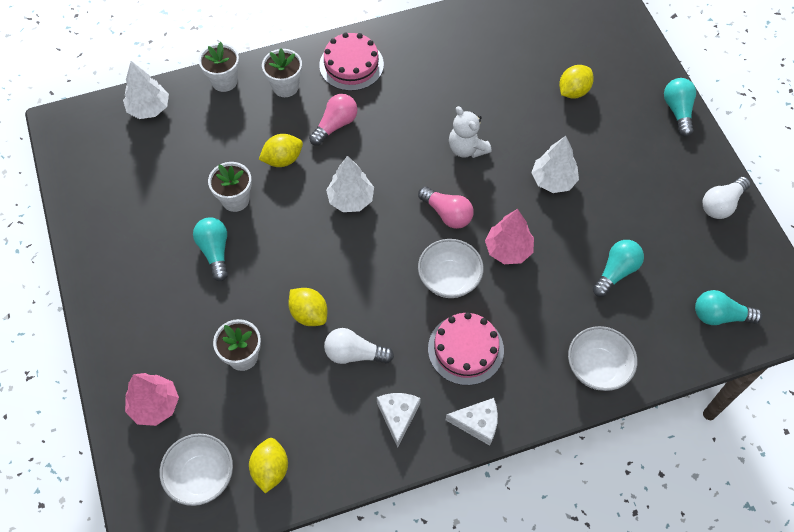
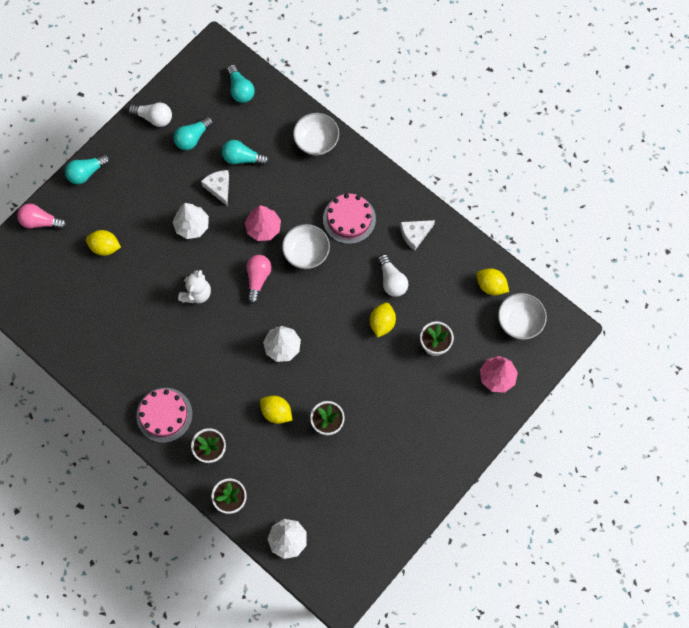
camera: 120 degrees left, 10 degrees up
(215, 251) = (374, 411): turquoise light bulb -> turquoise light bulb (193, 138)
(270, 469) = (491, 286): yellow lemon -> yellow lemon turned 60 degrees clockwise
(335, 125) = (226, 393): pink light bulb -> pink light bulb (41, 222)
(477, 423) = (392, 189): white cheese -> white cheese (219, 187)

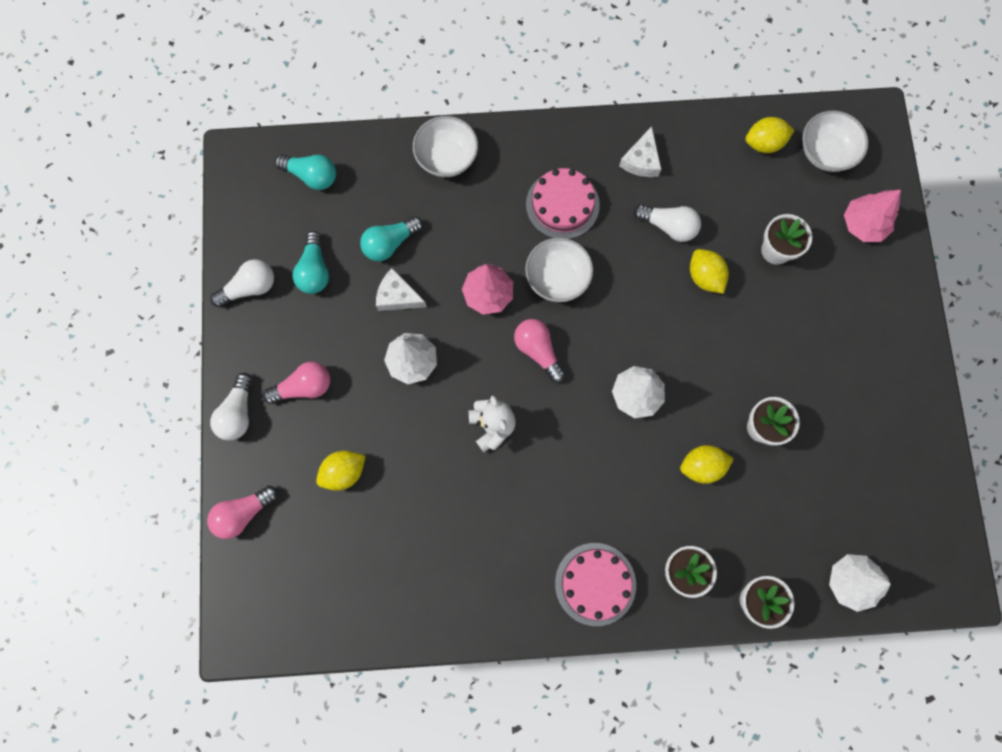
camera: 45 degrees left, 5 degrees up
(87, 172) = (238, 413): turquoise light bulb -> white light bulb
(129, 189) = (304, 387): none -> pink light bulb

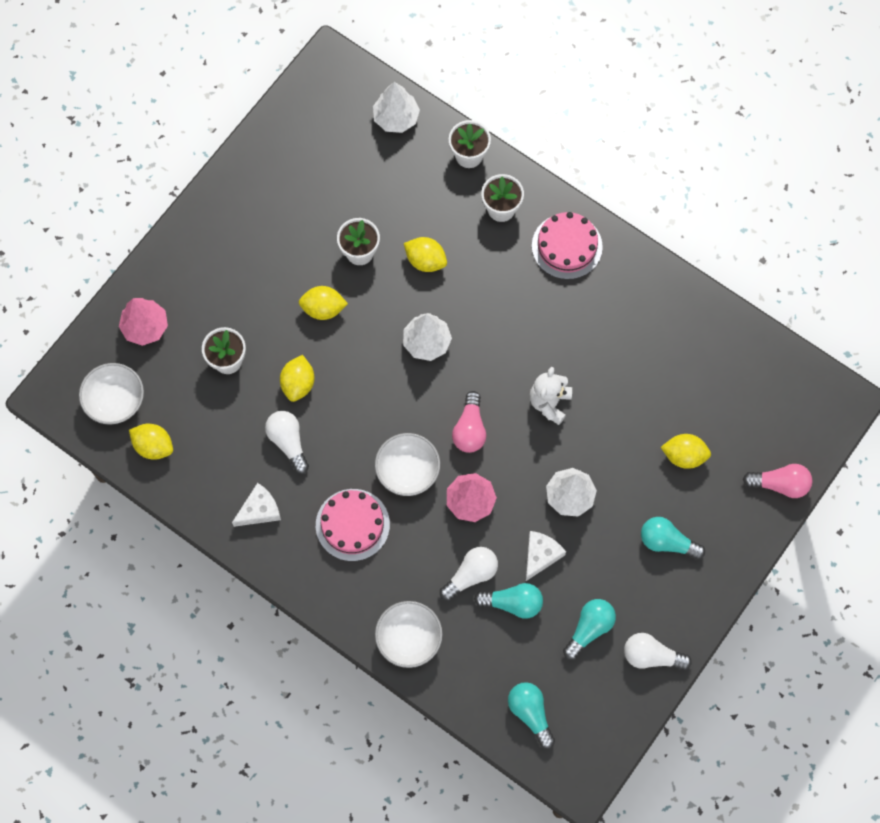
camera: 140 degrees left, 5 degrees down
(238, 413) = (731, 562): white light bulb -> white light bulb (471, 575)
(304, 387) = (667, 542): pink light bulb -> turquoise light bulb
(397, 296) = (540, 555): white cheese -> white cheese turned 120 degrees counterclockwise
(744, 353) = (323, 309): none -> yellow lemon

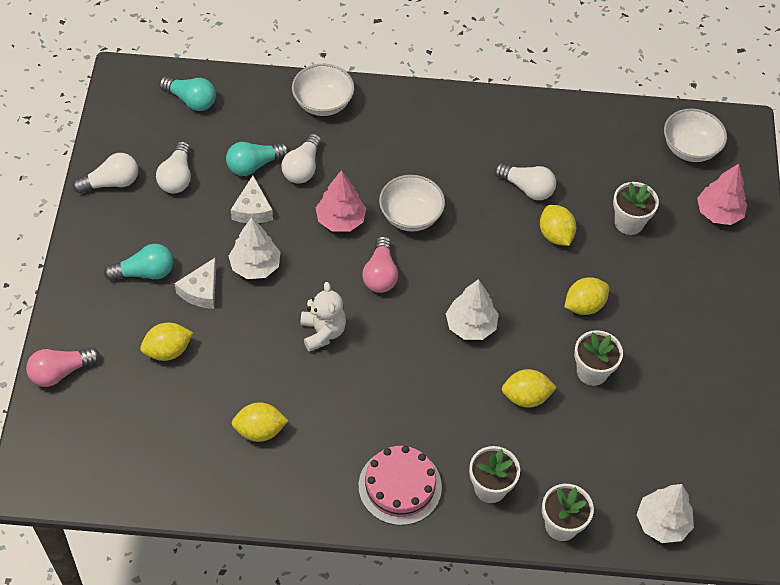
camera: 145 degrees right, 15 degrees down
(153, 446) = (631, 133): yellow lemon -> yellow lemon (260, 431)
(259, 510) = (509, 131): white cheese -> white cheese (201, 291)
(352, 525) = (427, 156): pink cake -> none
(469, 429) = (380, 274): pink light bulb -> pink light bulb turned 150 degrees counterclockwise
(589, 629) = (177, 177): turquoise light bulb -> white light bulb

